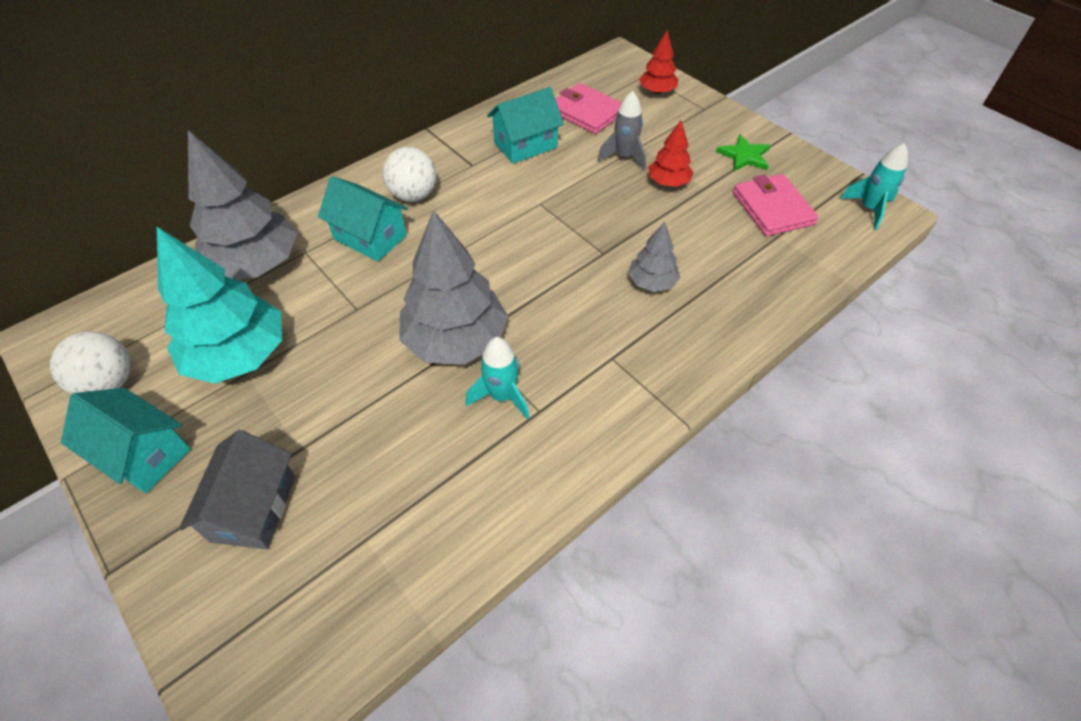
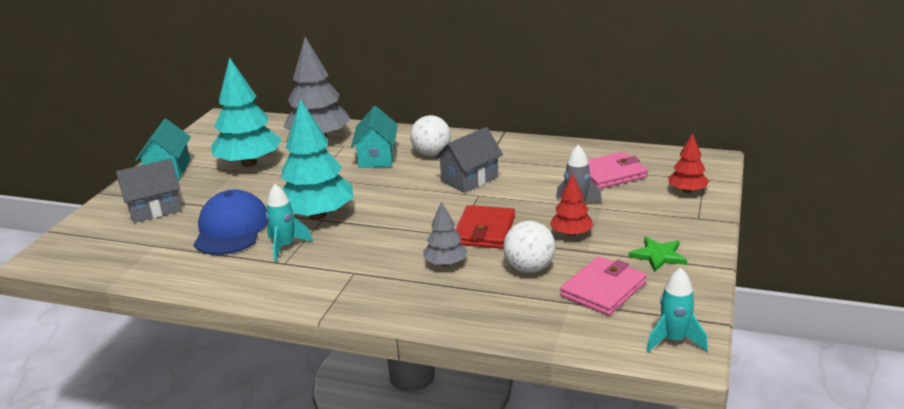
camera: 60 degrees right, 25 degrees down
(109, 383) = (205, 143): white ball -> white ball (529, 268)
(406, 435) = (231, 229): none -> blue cap
(455, 340) = (317, 215): grey tree -> turquoise tree
(501, 194) = (469, 179): none -> grey house
(525, 145) = (535, 167): turquoise house -> none
(586, 112) = (610, 174): pink wallet -> pink wallet turned 60 degrees clockwise
(614, 230) = (484, 231): none -> red wallet

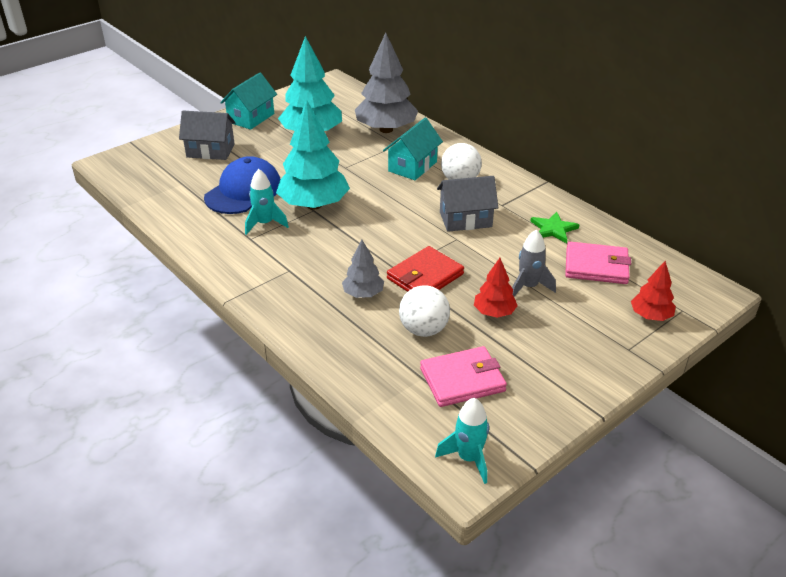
camera: 30 degrees right, 10 degrees up
(658, 255) = (547, 370): green star -> green star (553, 229)

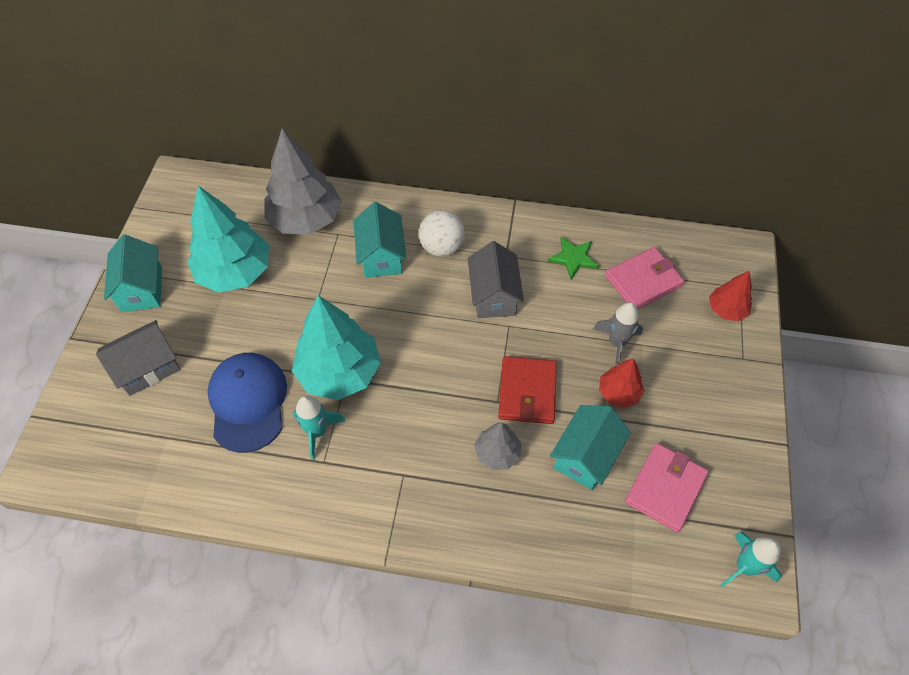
camera: 40 degrees left, 20 degrees up
(423, 329) = (585, 456): white ball -> turquoise house
(465, 219) = (493, 296): grey house -> grey house turned 45 degrees counterclockwise

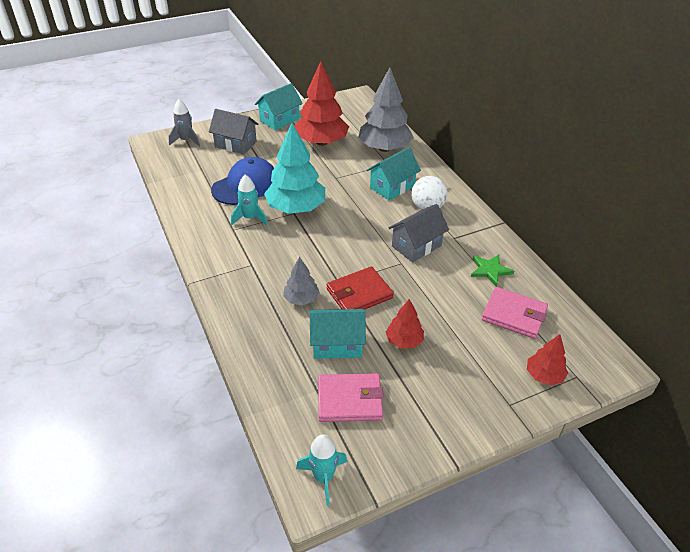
camera: 55 degrees right, 15 degrees down
(235, 272) = (321, 142): turquoise tree -> red tree
(616, 343) = (444, 322): grey rocket -> grey rocket (186, 140)

